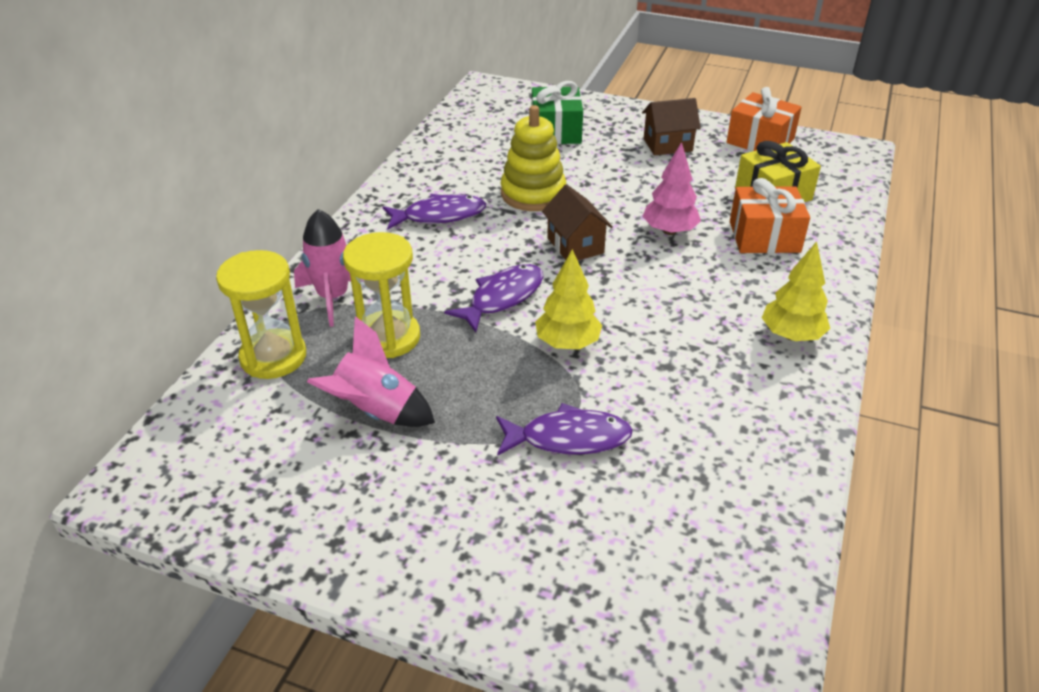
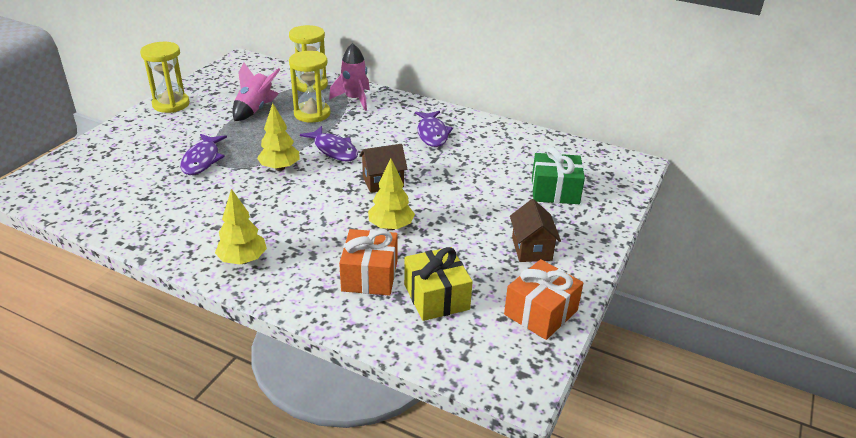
camera: 95 degrees right, 5 degrees down
(360, 550) = (171, 104): none -> yellow hourglass
(533, 194) = (455, 171): yellow stacking toy -> none
(669, 231) = (391, 226): pink tree -> yellow tree

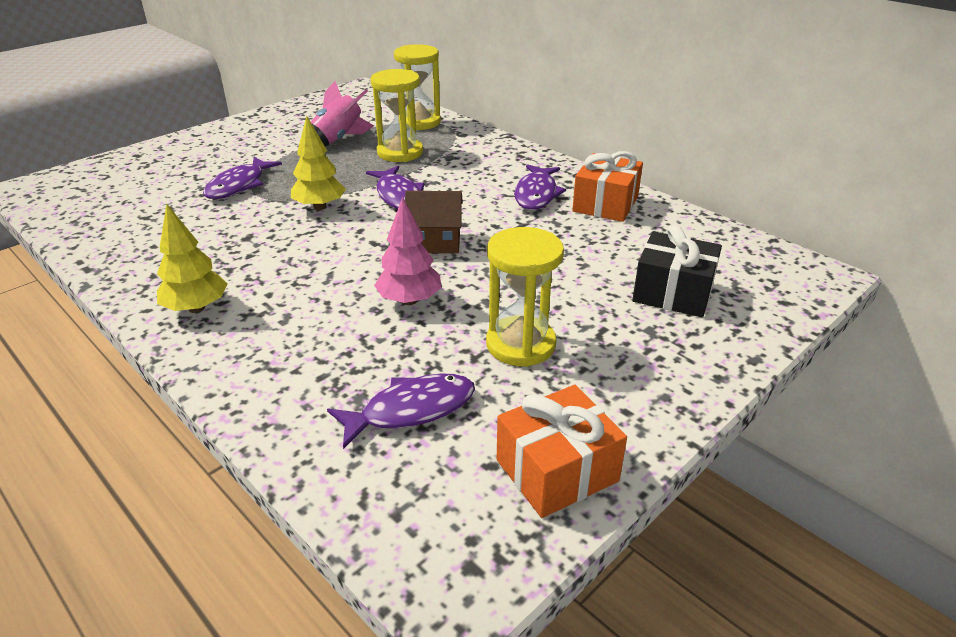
camera: 20 degrees right, 0 degrees up
(171, 104) = (251, 124): yellow hourglass -> yellow hourglass (520, 344)
(354, 99) = (461, 143): pink rocket -> none
(370, 275) = (339, 360): orange gift -> orange gift (605, 204)
(391, 226) = (409, 300): yellow tree -> pink tree
(436, 297) = (411, 410): yellow gift -> purple fish
(531, 249) = (594, 368): brown house -> none
(555, 191) = (673, 293): green gift -> black gift

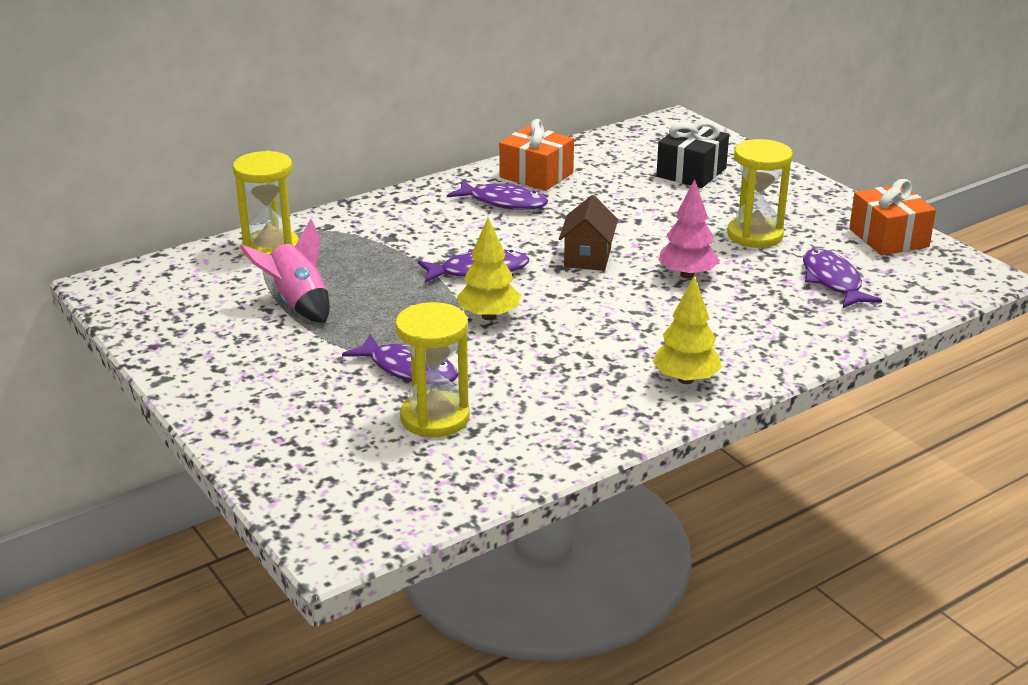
camera: 80 degrees left, 5 degrees down
(400, 152) = (362, 265): yellow hourglass -> yellow hourglass (435, 418)

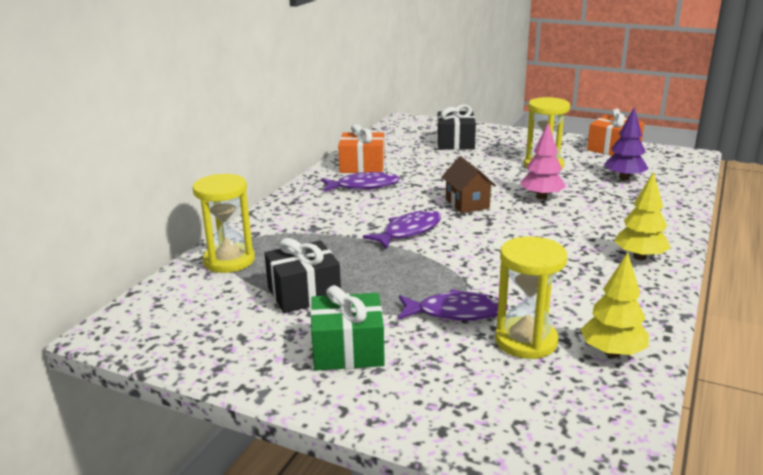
camera: 30 degrees left, 5 degrees down
(271, 368) = (348, 350): none -> green gift
(298, 303) = (304, 293): pink rocket -> black gift
(489, 316) = (458, 258): yellow tree -> yellow tree (612, 352)
(833, 281) = (624, 178): purple fish -> purple tree

